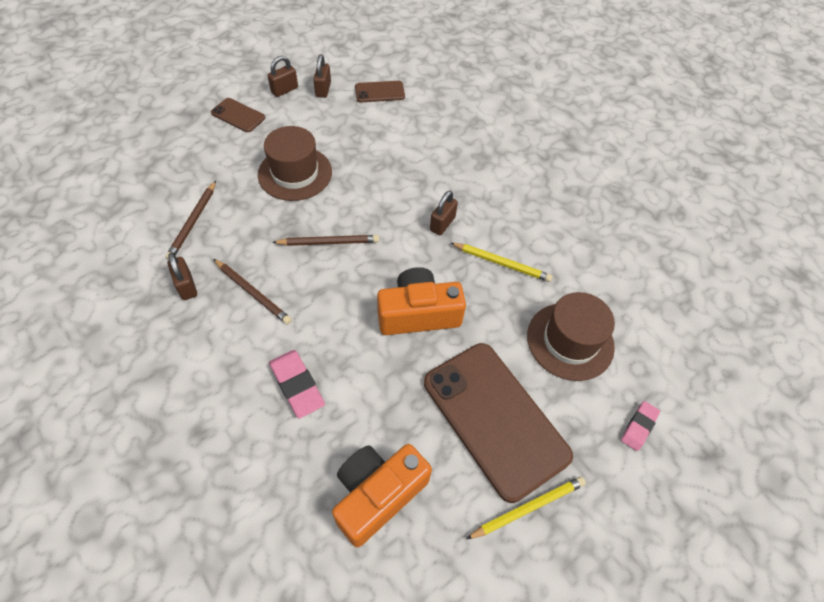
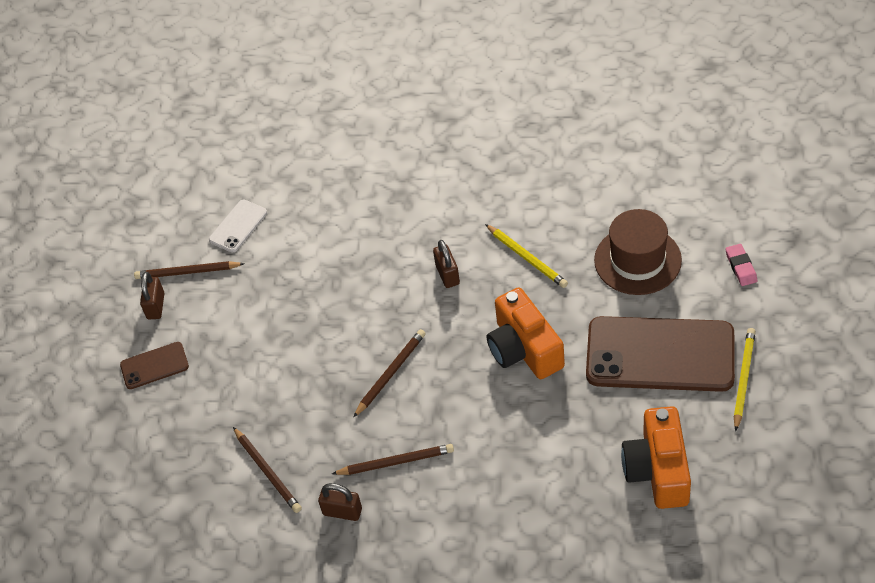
camera: 40 degrees left, 5 degrees down
(295, 173) = (281, 356): brown hat -> none
(297, 385) = (519, 475): pink eraser -> none
(323, 89) = (188, 272): brown padlock -> brown pencil
(379, 92) = (238, 226): brown phone -> white phone
(418, 313) = (524, 349): orange camera -> orange camera turned 60 degrees counterclockwise
(501, 263) = (526, 258): yellow pencil -> yellow pencil turned 75 degrees clockwise

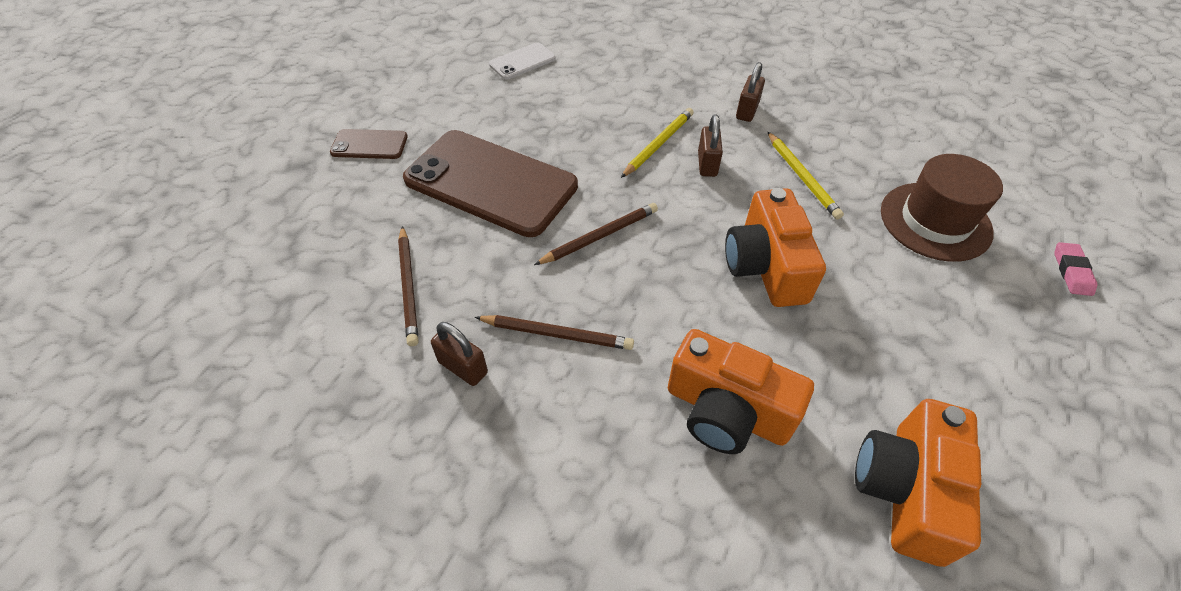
camera: 15 degrees right, 0 degrees up
(155, 306) = (407, 97): brown padlock -> brown padlock (747, 111)
(188, 272) = (454, 81): brown pencil -> none
(533, 467) = (727, 411): none -> orange camera
(660, 354) = (941, 335): brown phone -> brown phone (490, 183)
(743, 379) = (1060, 411): yellow pencil -> yellow pencil (658, 144)

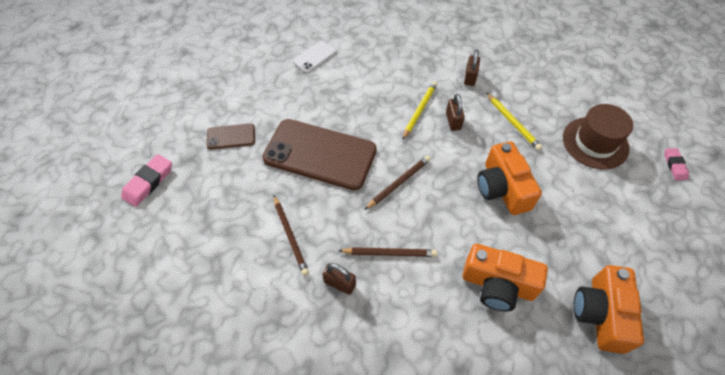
camera: 10 degrees left, 5 degrees up
(231, 187) = (148, 182): none -> pink eraser

